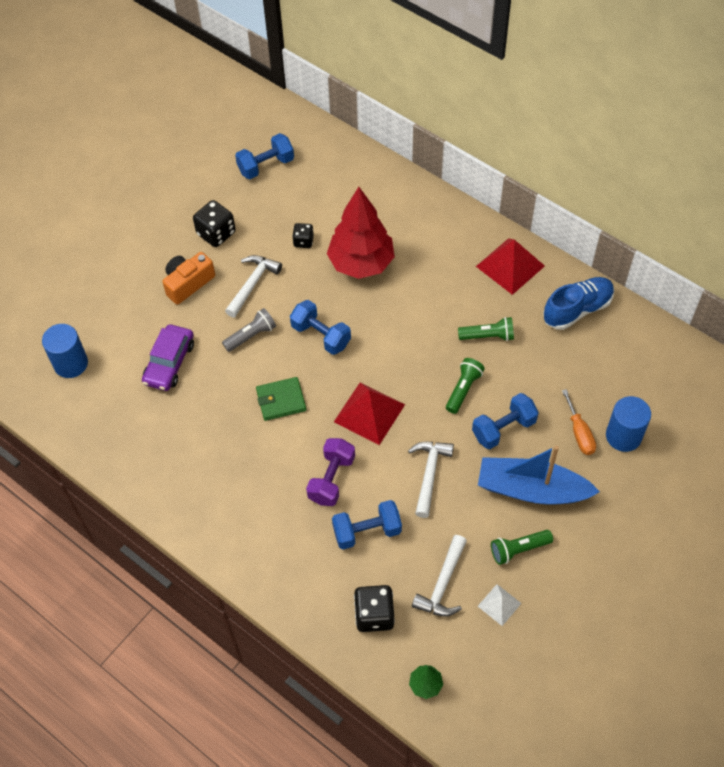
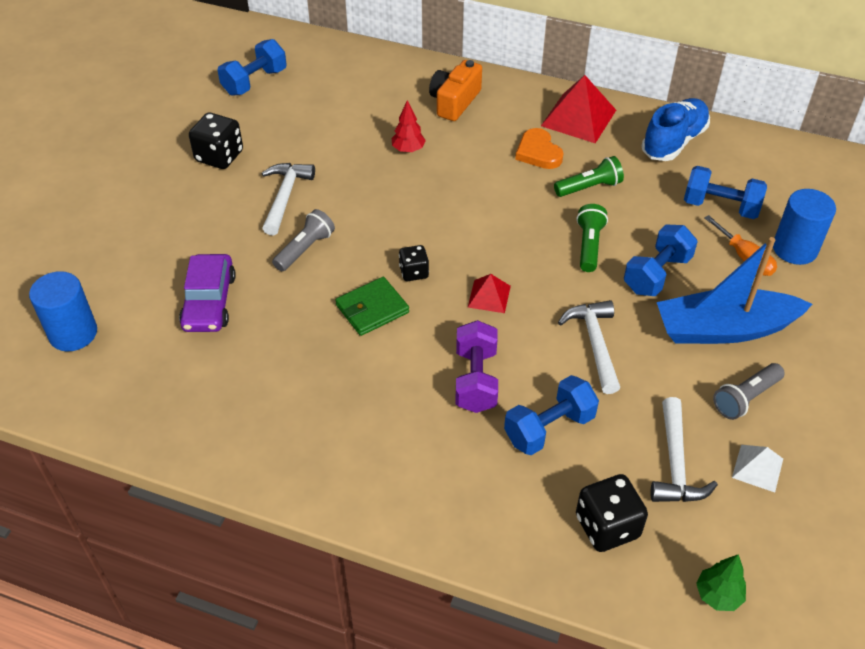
camera: 20 degrees left, 10 degrees down
(188, 283) = (202, 213): orange camera -> orange camera (454, 102)
(303, 241) = (330, 143): black dice -> black dice (414, 272)
(321, 335) = (392, 230): blue dumbbell -> blue dumbbell (720, 207)
(361, 263) = (408, 149): red tree -> red tree, size x0.42
(369, 413) = (489, 296): red pyramid -> red pyramid, size x0.54
(462, 292) = (538, 152): none -> orange heart
(518, 549) = (745, 398): green flashlight -> grey flashlight

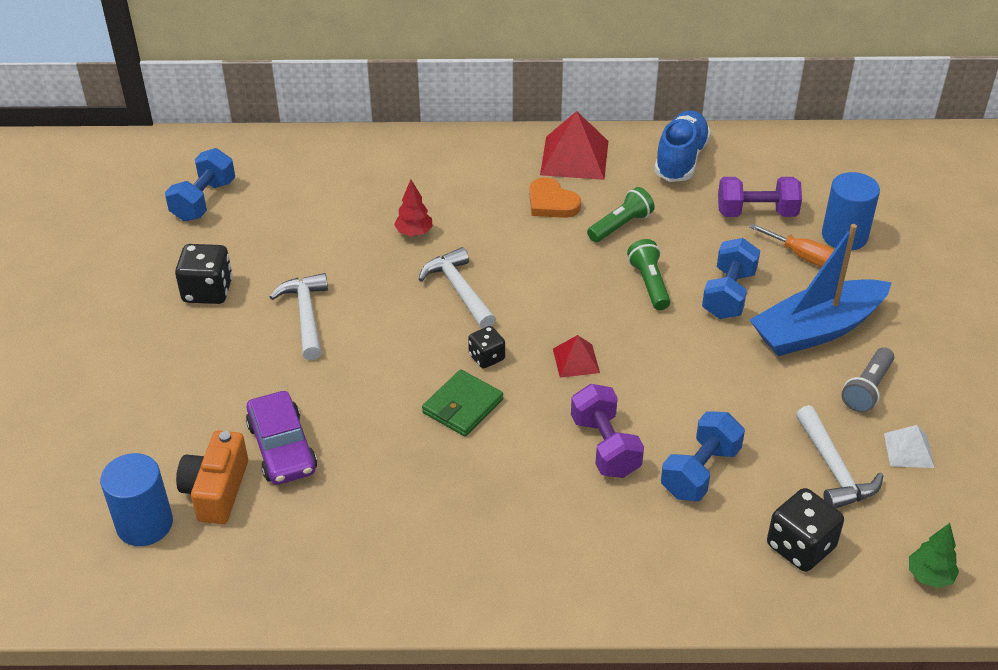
camera: 20 degrees left, 5 degrees down
(305, 249) = (358, 364): grey flashlight -> none
(454, 102) = (437, 171): orange camera -> orange camera (216, 490)
(594, 344) = (703, 378): white hammer -> white hammer (459, 290)
(720, 207) = (756, 213): blue dumbbell -> purple dumbbell

